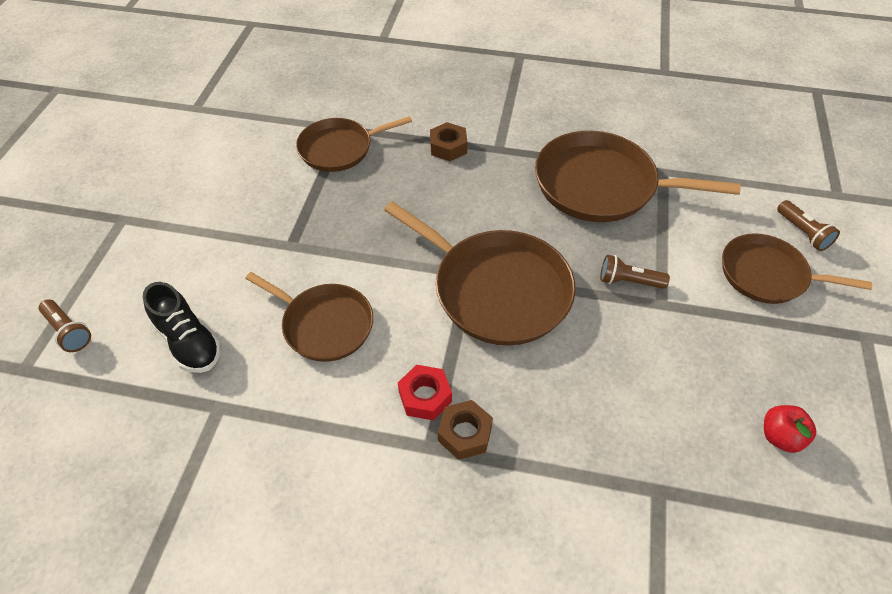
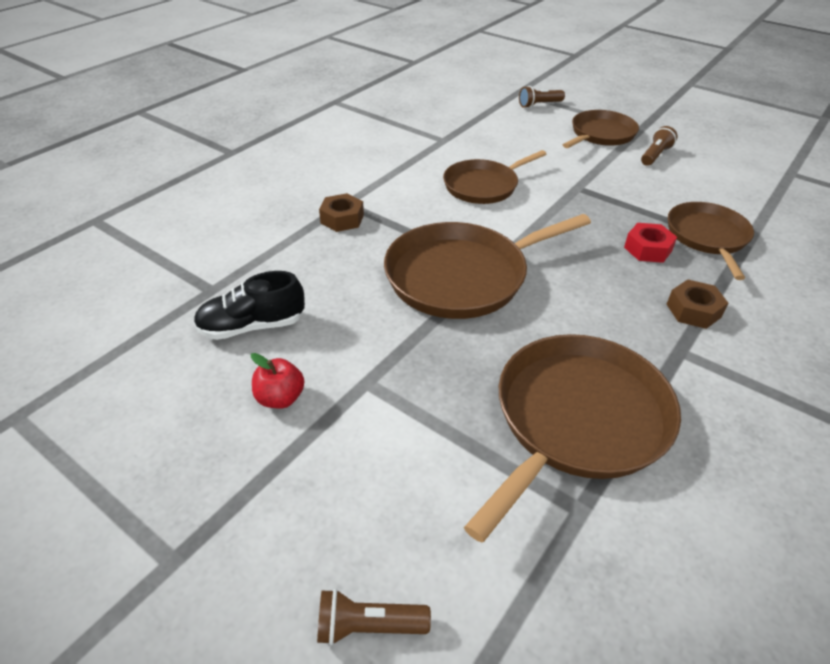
camera: 115 degrees right, 10 degrees down
(189, 342) = (504, 137): black shoe -> black shoe (252, 326)
(425, 396) = (386, 211): red nut -> red nut (648, 249)
(628, 281) = (412, 370): brown flashlight -> brown flashlight (655, 155)
(767, 275) = (332, 514): brown pan -> brown pan (600, 134)
(780, 436) = (168, 388): red apple -> red apple (280, 398)

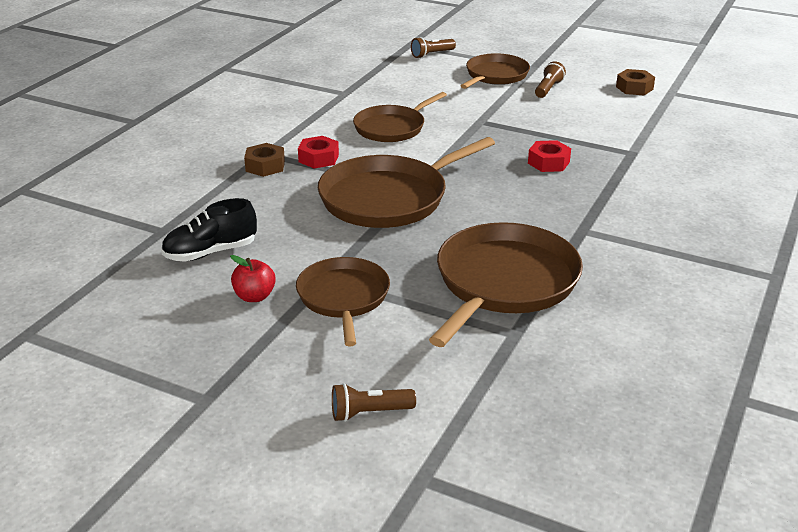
camera: 10 degrees left, 10 degrees down
(399, 215) = (318, 158): none -> red nut
(693, 310) = (591, 202): brown nut -> brown nut (634, 88)
(707, 237) = (599, 149): brown pan -> brown pan (343, 298)

